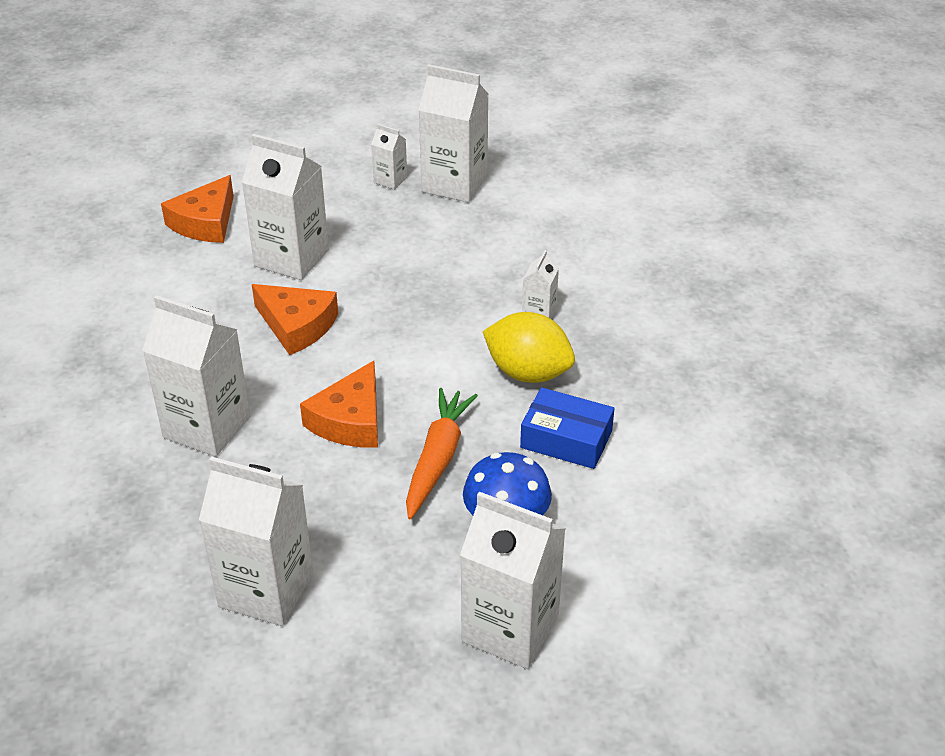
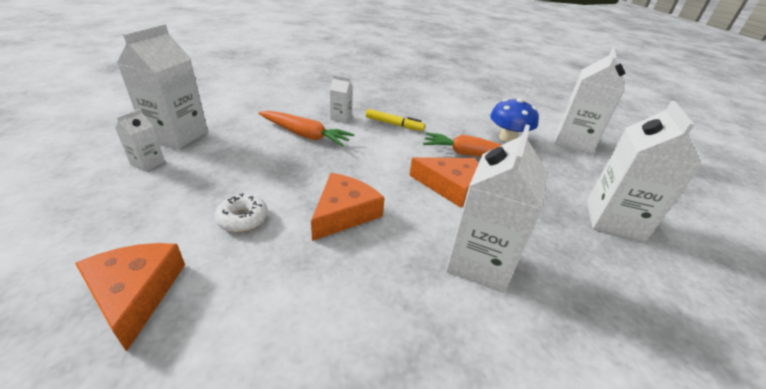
camera: 95 degrees left, 5 degrees down
(205, 222) = (135, 293): orange cheese -> orange cheese turned 135 degrees counterclockwise
(291, 258) = (242, 219): white carton -> white donut
(474, 282) = (304, 135): none -> orange carrot
(528, 373) = (394, 124): yellow lemon -> yellow marker
(566, 439) = (444, 119): blue box -> none

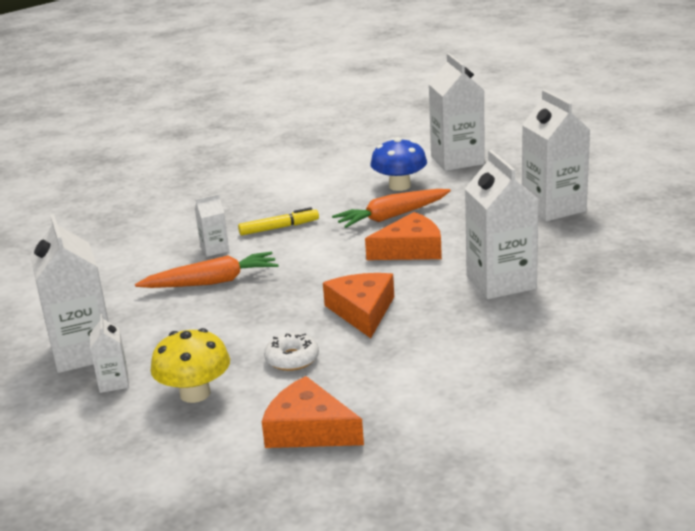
camera: 35 degrees left, 10 degrees down
(156, 201) = (195, 393): none -> yellow mushroom

